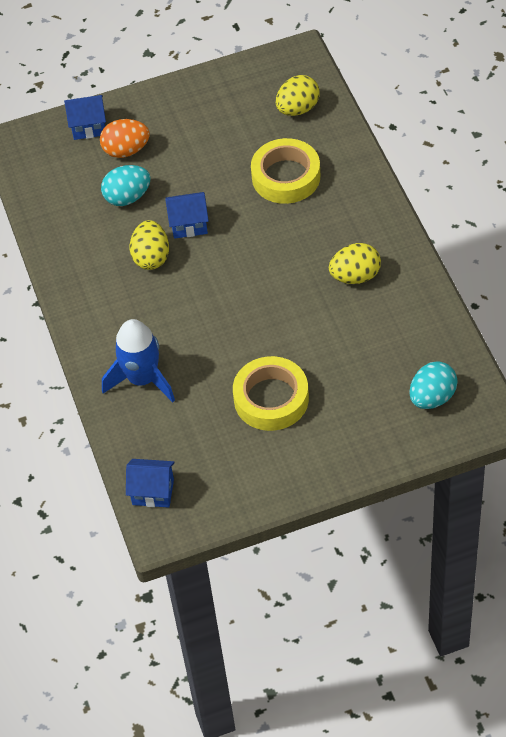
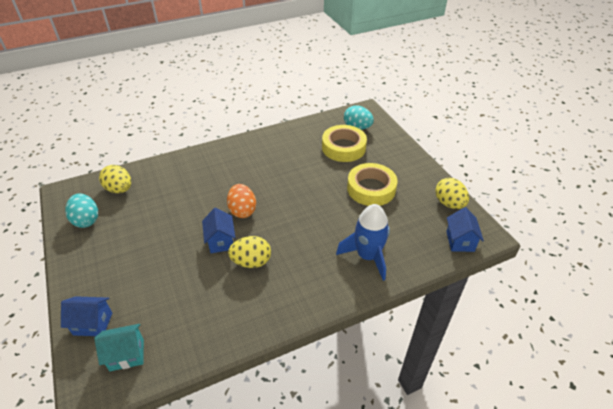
camera: 100 degrees left, 10 degrees down
(47, 161) = (127, 355): none -> turquoise house
(88, 127) = (93, 323): blue house -> blue house turned 75 degrees counterclockwise
(126, 150) = (131, 290): orange egg -> orange egg (242, 210)
(127, 197) = (185, 284): turquoise egg -> turquoise egg (86, 220)
(286, 177) = (183, 192): yellow tape -> yellow tape (343, 147)
(355, 276) = (272, 157): yellow egg -> yellow egg (449, 203)

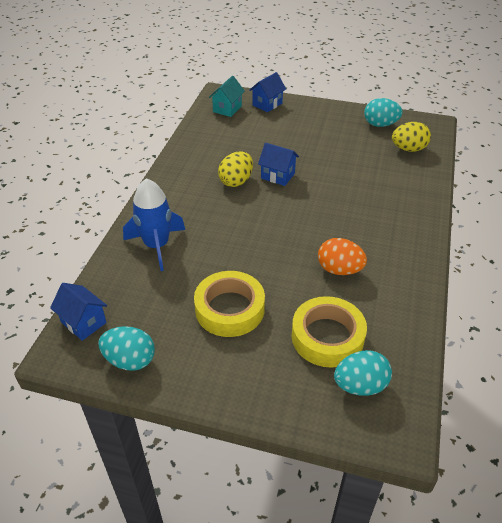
camera: 130 degrees right, 0 degrees up
(242, 210) = (302, 202): orange egg -> orange egg (339, 270)
(449, 203) = (130, 360): yellow egg -> turquoise egg

